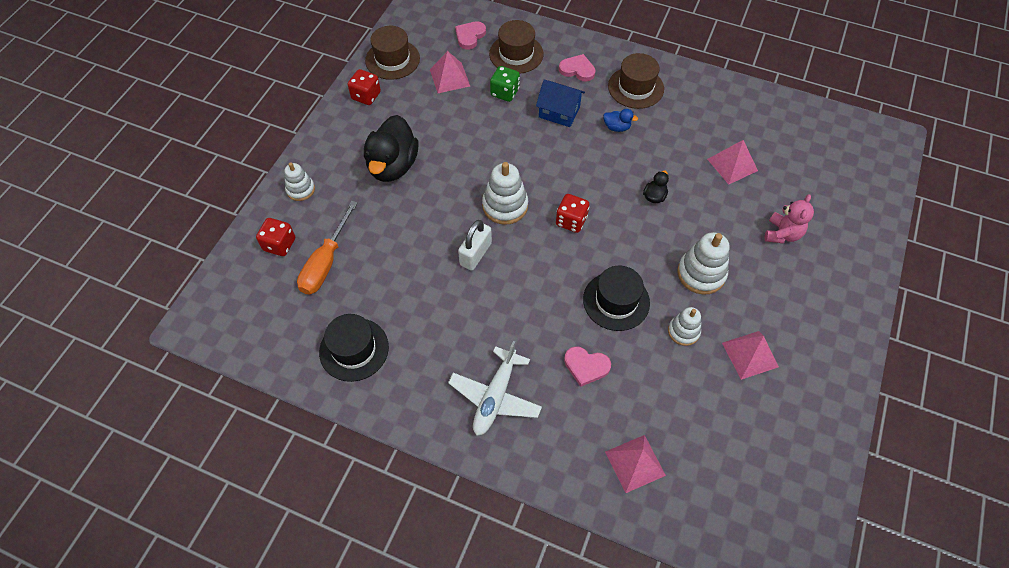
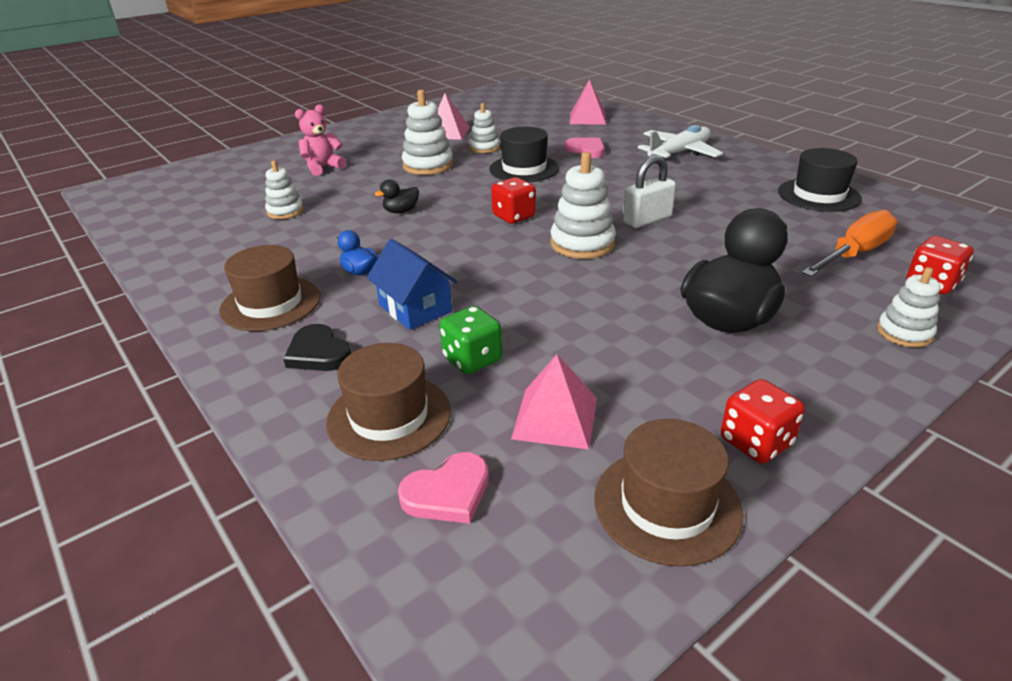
camera: 150 degrees left, 25 degrees down
(577, 70) = (318, 353): pink heart -> black heart
(732, 164) = (285, 211): pink pyramid -> white stacking toy

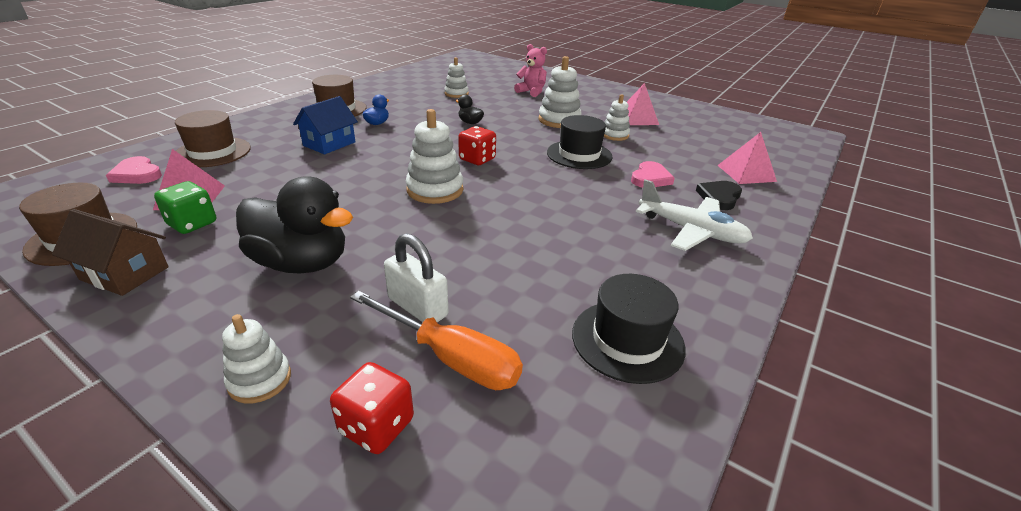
camera: 70 degrees right, 0 degrees up
(318, 353) = (281, 127): black heart -> black heart (719, 197)
(472, 359) = (264, 166): green dice -> green dice (192, 224)
(647, 220) = (495, 217): white padlock -> white padlock (418, 307)
(756, 442) = (125, 273): red dice -> brown house

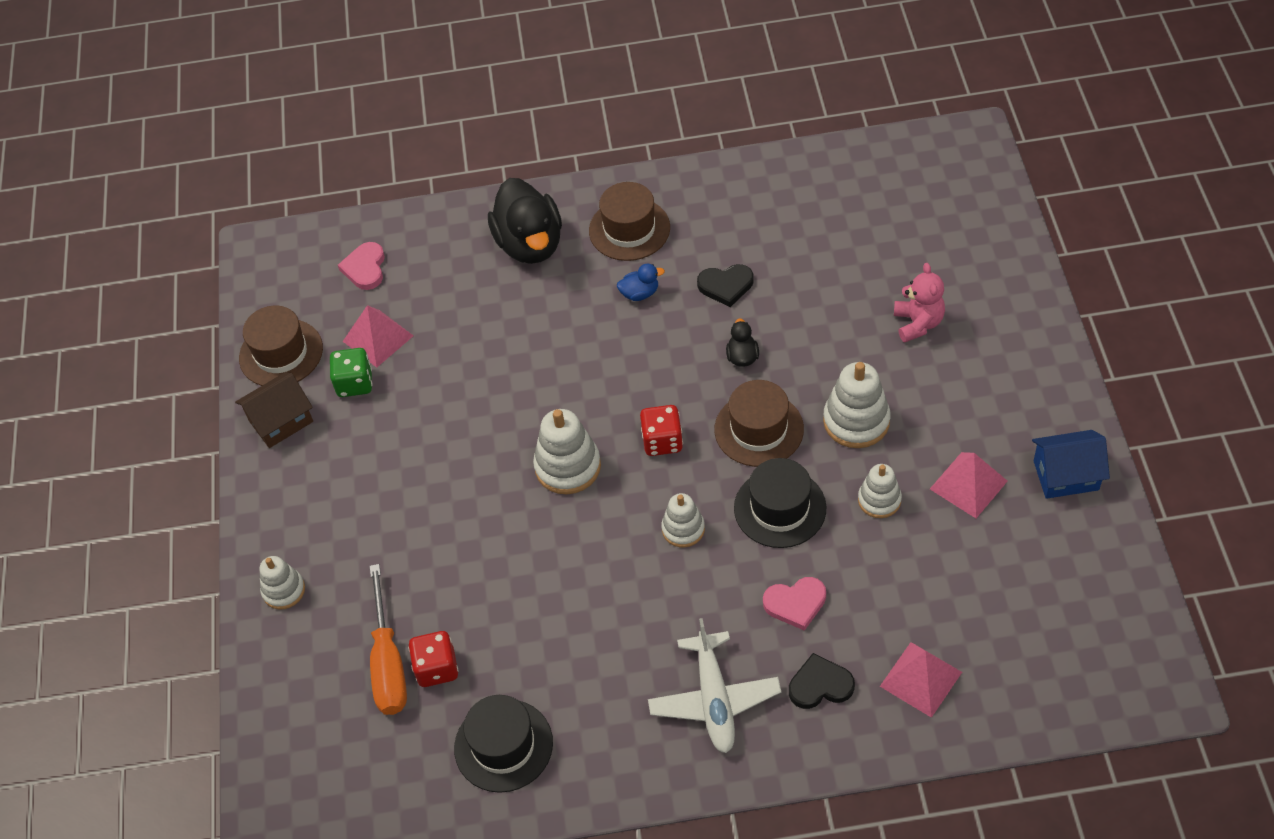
camera: 55 degrees right, 20 degrees up
(125, 273) = (281, 421): brown house -> brown house turned 75 degrees clockwise
(212, 152) = (444, 261): brown hat -> brown hat (759, 429)
(302, 263) = (386, 493): black duck -> black duck (530, 244)
(329, 144) = (554, 311): blue house -> blue house (1066, 475)
(376, 426) = (309, 675): red dice -> red dice (437, 668)
(418, 307) = (413, 602): white padlock -> none
(423, 108) = (726, 286): none -> black heart
(456, 94) = (809, 268): white stacking toy -> white stacking toy (683, 529)

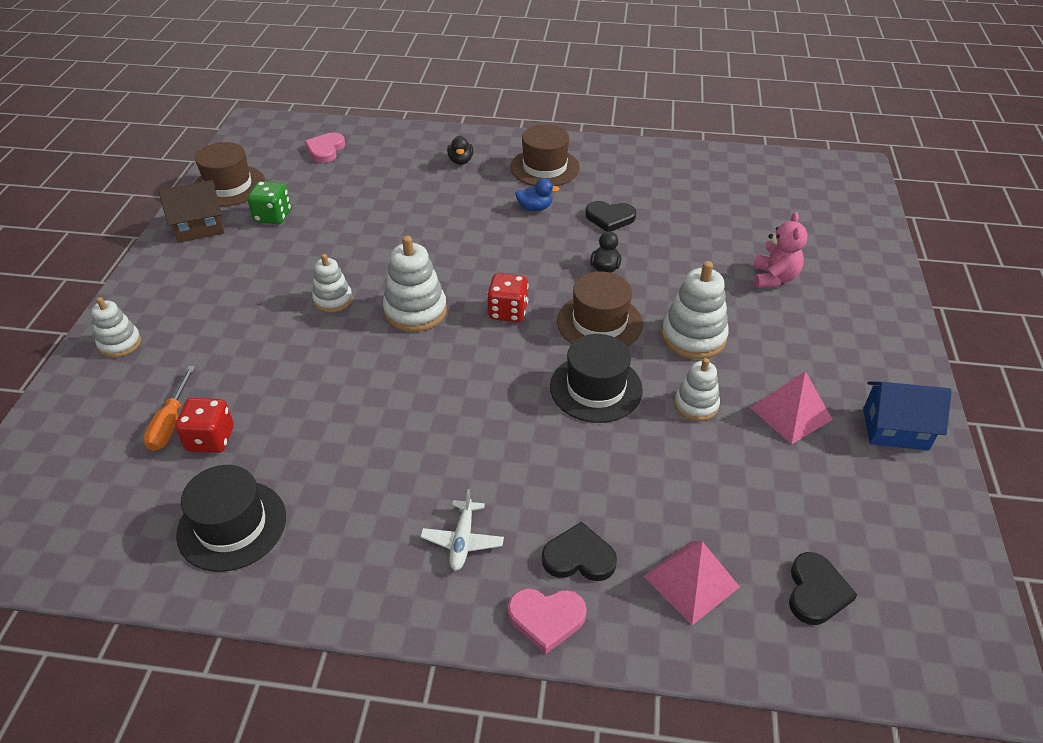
camera: 10 degrees right, 10 degrees down
(378, 338) = (309, 192): pink pyramid -> none
(388, 662) = (170, 423): orange screwdriver -> orange screwdriver, size x0.66
(530, 244) = (461, 161): black duck -> black duck, size x0.44
(683, 529) = (497, 383): white stacking toy -> white stacking toy (333, 300)
(714, 699) = (463, 540): white plane -> white plane, size x0.57
(795, 603) = (581, 473): pink heart -> pink heart (546, 618)
(1025, 658) = (816, 591): none -> black heart

